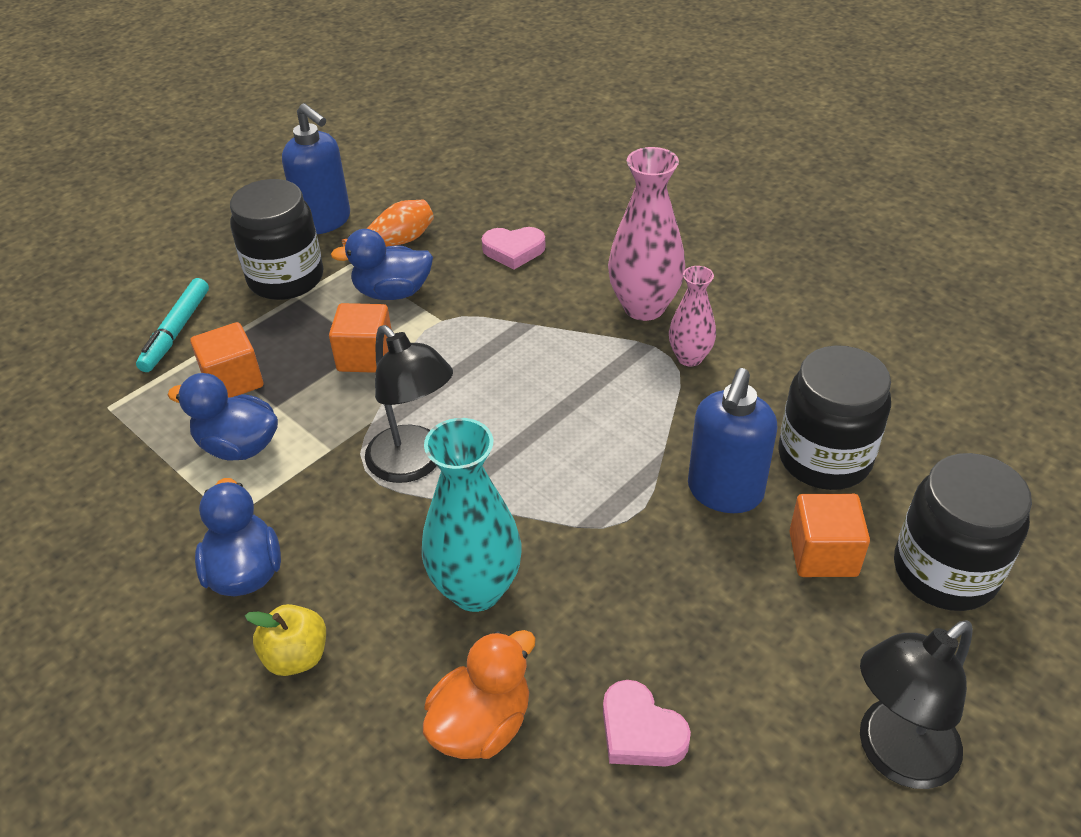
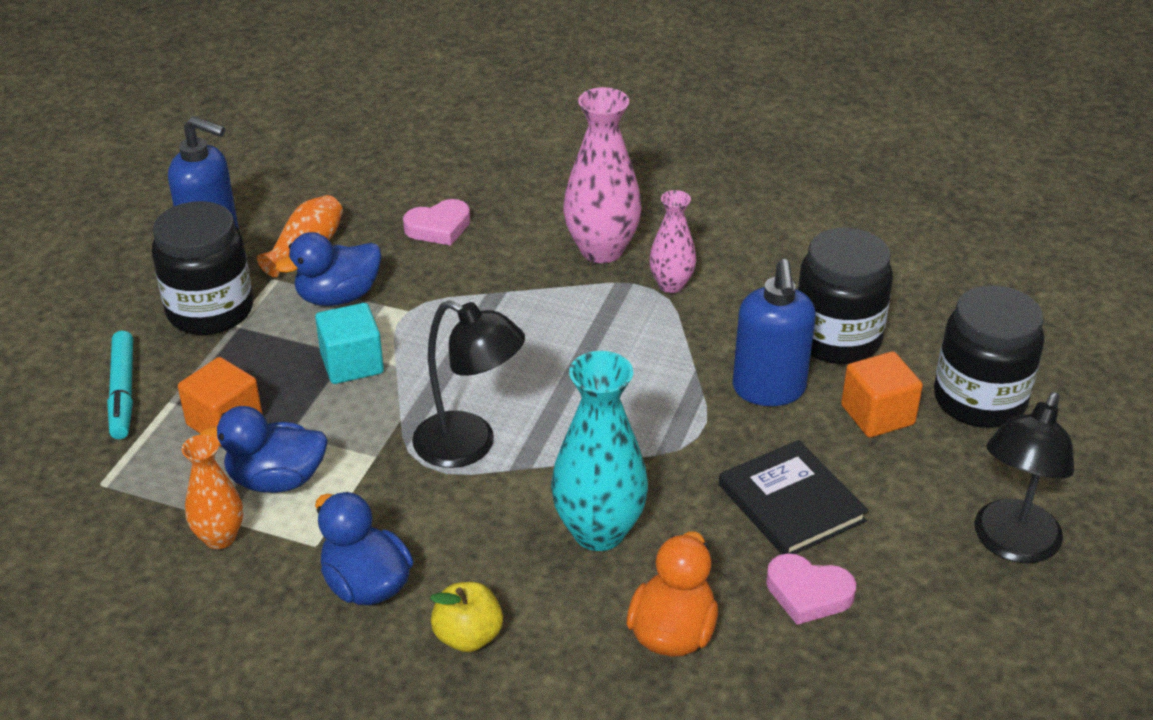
camera: 25 degrees left, 5 degrees down
(161, 485) = (220, 537): none -> orange vase
(365, 356) = (352, 363): orange cube -> turquoise cube
(679, 622) = (791, 503): none -> black book

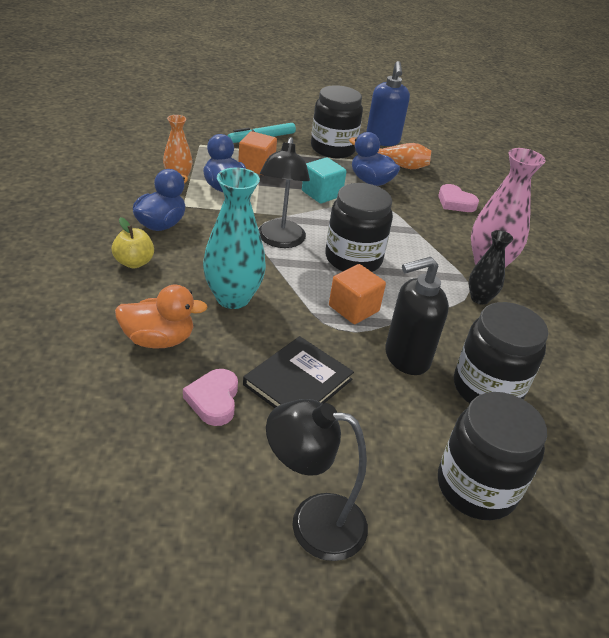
camera: 65 degrees right, 0 degrees up
(545, 378) = (353, 259): none -> black jar
(671, 285) = (479, 298): pink vase -> black vase
(769, 390) = (406, 358): blue soap dispenser -> black soap dispenser
(877, 415) = (416, 421): orange cube -> orange cube (353, 308)

